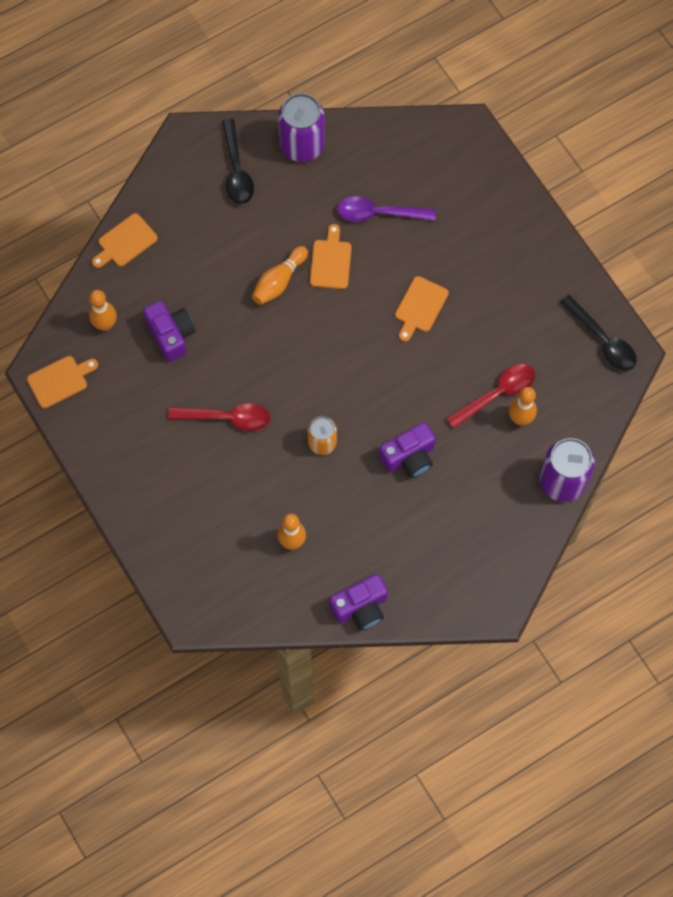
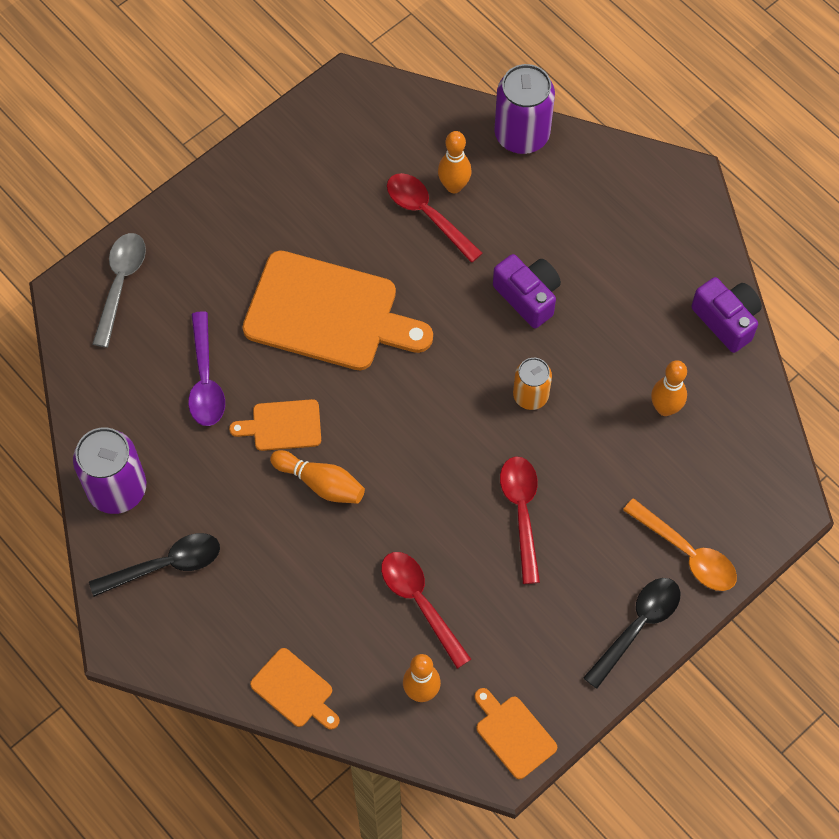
camera: 100 degrees left, 5 degrees down
(169, 530) = (686, 552): none -> orange spoon
(171, 335) = (420, 603): purple camera -> red spoon
(420, 307) = (328, 313): orange cutting board -> orange cutting board, size x2.10
(470, 164) = (120, 284): none -> grey spoon
(602, 340) = (337, 114): black spoon -> black spoon (637, 627)

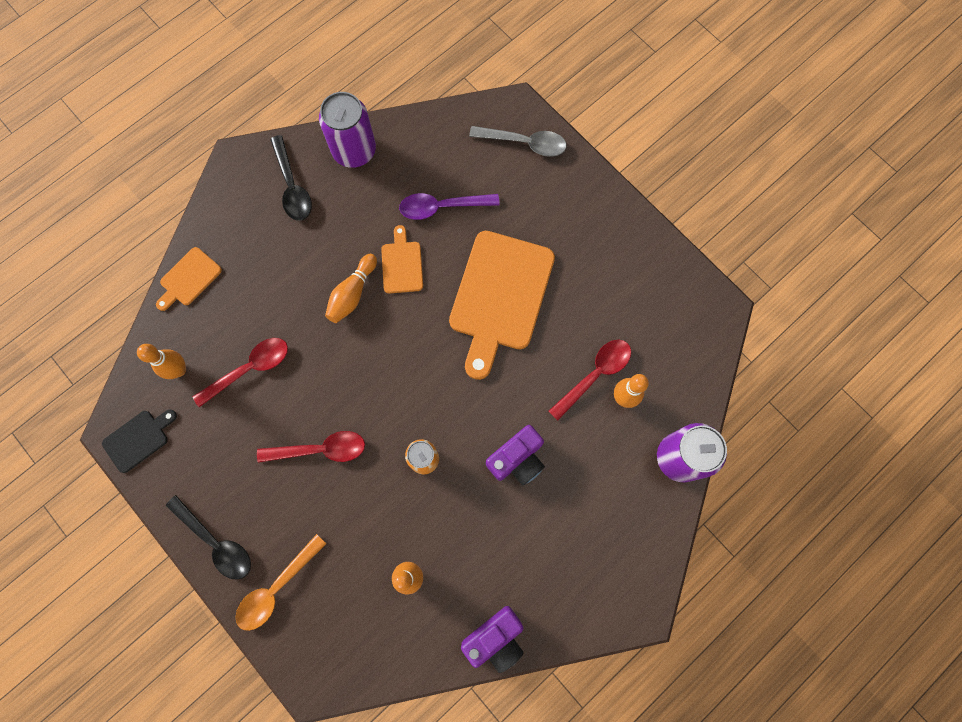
camera: 90 degrees right, 10 degrees up
(513, 734) = (138, 439): orange cutting board -> black cutting board

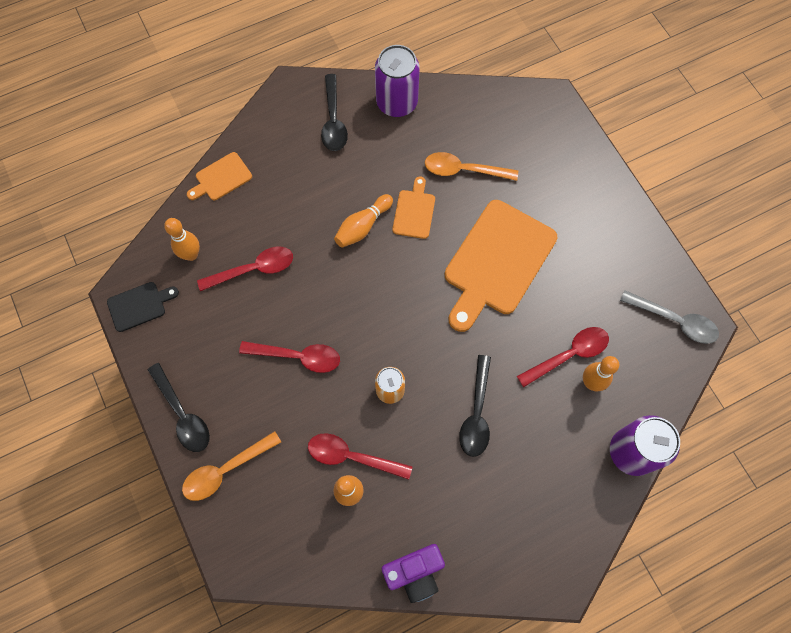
camera: 15 degrees right, 5 degrees down
(403, 538) = (352, 456): none -> red spoon
(442, 207) = (464, 170): purple spoon -> orange spoon
(517, 459) = (476, 413): purple camera -> black spoon
(524, 143) = (553, 132): grey spoon -> grey spoon (674, 320)

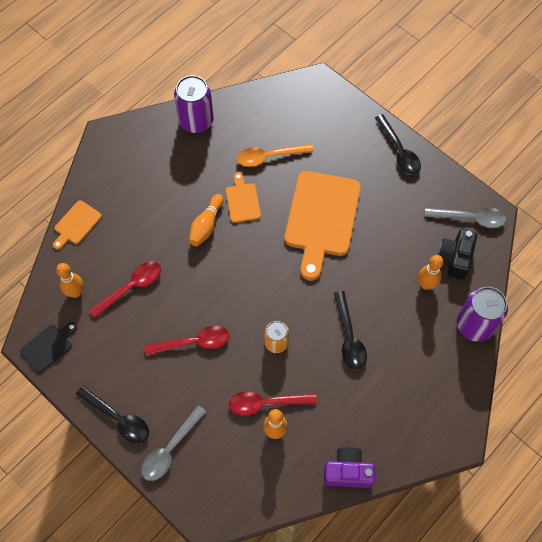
camera: 20 degrees left, 5 degrees down
(226, 470) = (170, 449): orange spoon -> grey spoon
(333, 120) = (150, 150): black spoon -> black spoon (399, 151)
(414, 572) = (347, 472): purple camera -> purple camera turned 135 degrees counterclockwise
(568, 355) = (401, 270): red spoon -> none
(638, 363) = (455, 258): none -> black camera

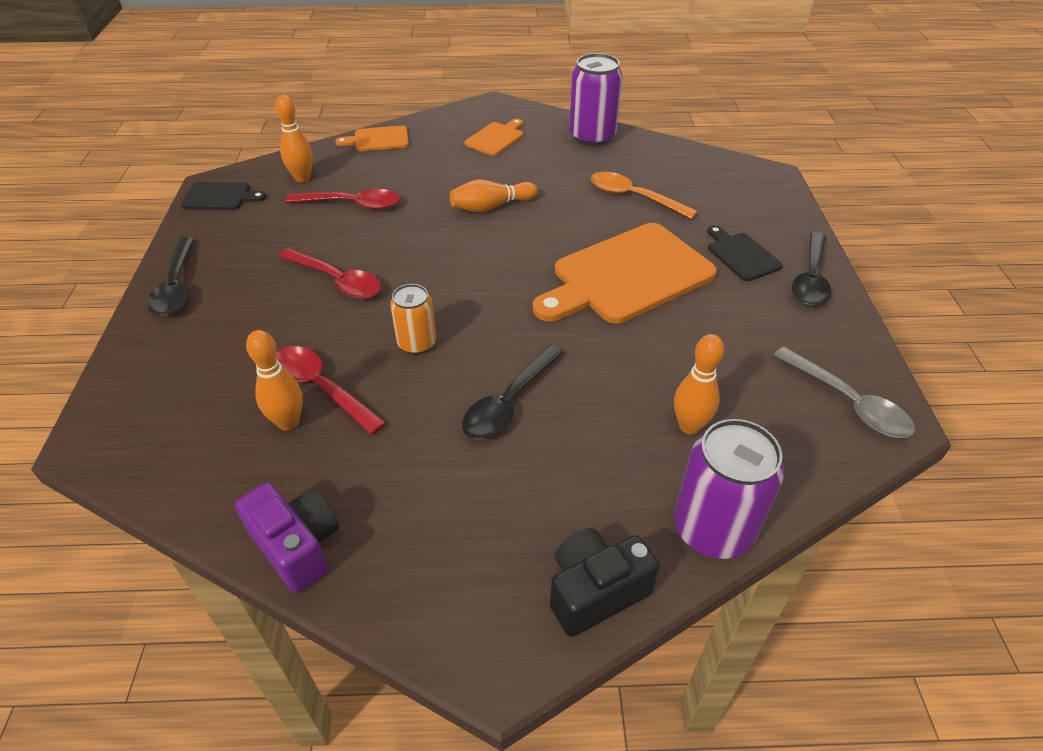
camera: 45 degrees right, 20 degrees down
(170, 449) = (172, 347): grey spoon -> none
(242, 201) = (556, 211): orange cutting board -> orange cutting board (496, 138)
(357, 159) = (741, 255): none -> black cutting board
(455, 258) = (771, 429): black camera -> black camera (595, 591)

